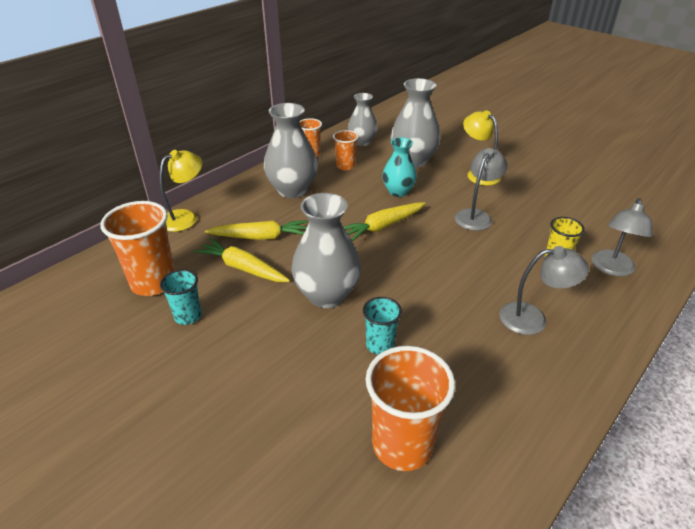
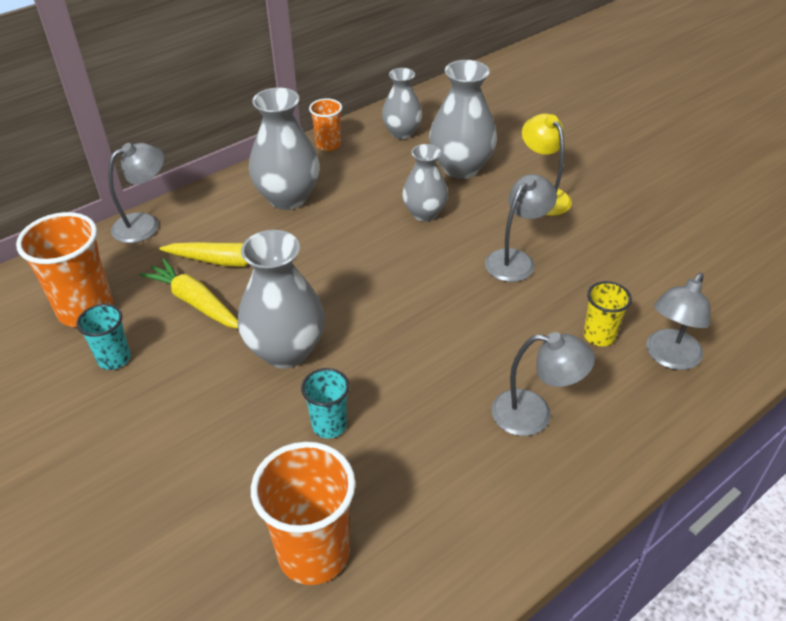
camera: 10 degrees right, 5 degrees up
(185, 217) = (145, 224): yellow lamp -> grey lamp
(345, 166) = (368, 168): orange cup -> none
(383, 226) = (387, 263): yellow carrot -> none
(398, 191) = (424, 213): turquoise vase -> grey vase

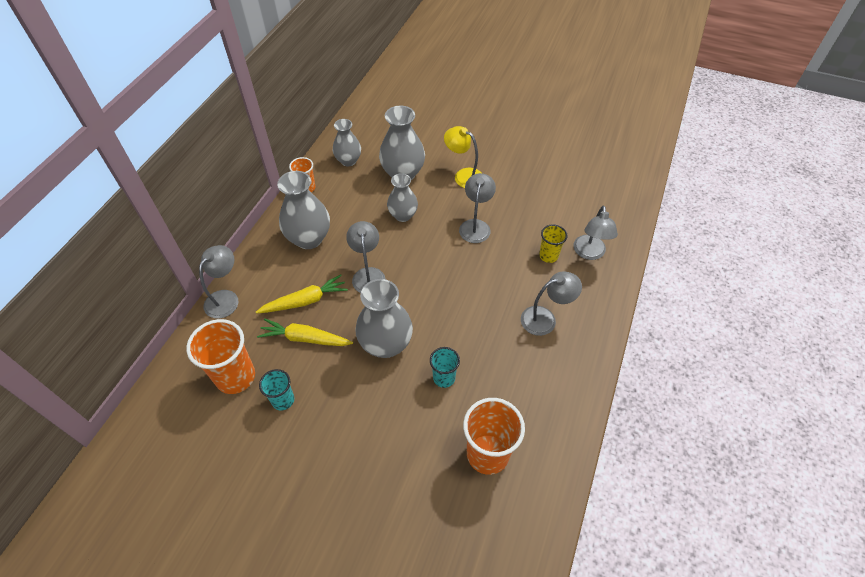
camera: 30 degrees left, 10 degrees up
(327, 262) = (368, 274): none -> grey lamp

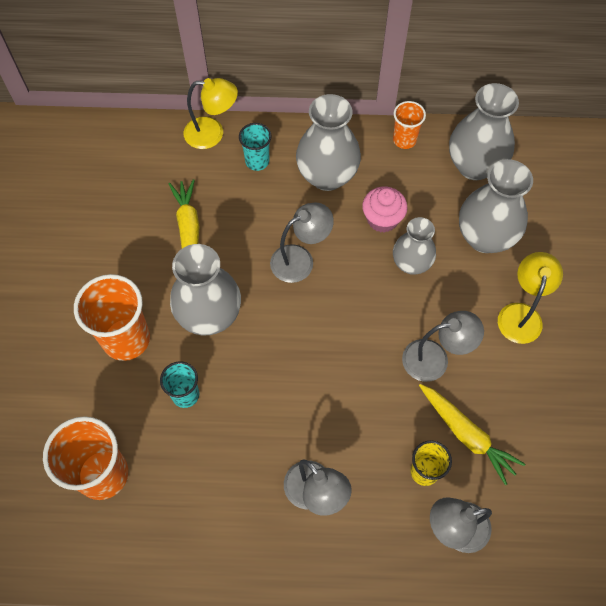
camera: 70 degrees right, 10 degrees up
(226, 298) = (212, 134): grey lamp -> yellow lamp
(235, 377) = (121, 187): orange cup -> orange cup (126, 339)
(283, 400) = (108, 242): turquoise cup -> turquoise cup (257, 161)
(305, 301) = (237, 210): yellow carrot -> yellow carrot (467, 435)
(348, 161) = (474, 166): grey vase -> grey vase, size x1.56
(361, 219) = (382, 219): none -> pink cupcake

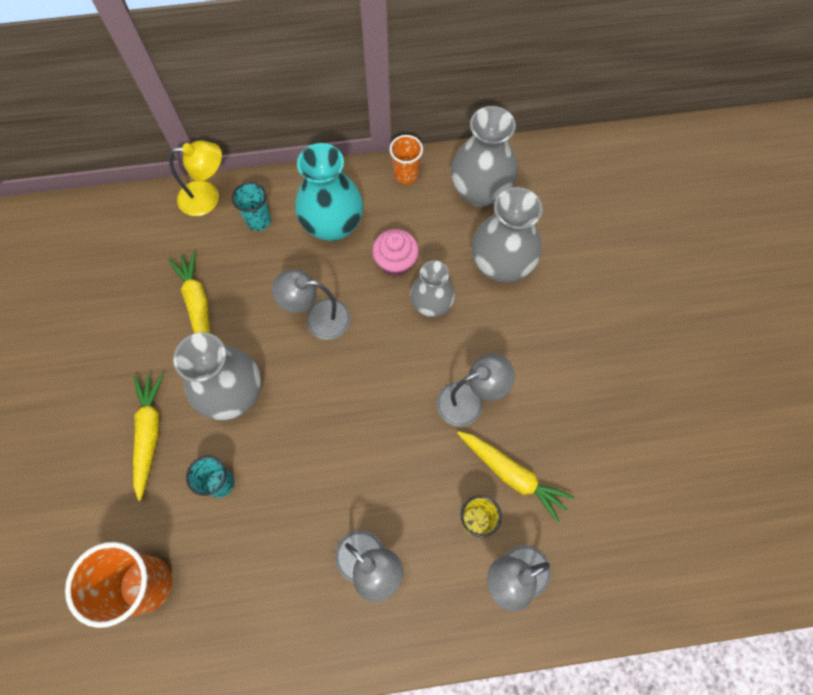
camera: 10 degrees left, 5 degrees up
(126, 339) = (149, 434): orange cup -> yellow carrot
(300, 259) = (318, 318): grey lamp -> grey lamp turned 135 degrees counterclockwise
(327, 176) = (333, 225): grey vase -> turquoise vase
(521, 314) = (548, 339): yellow lamp -> none

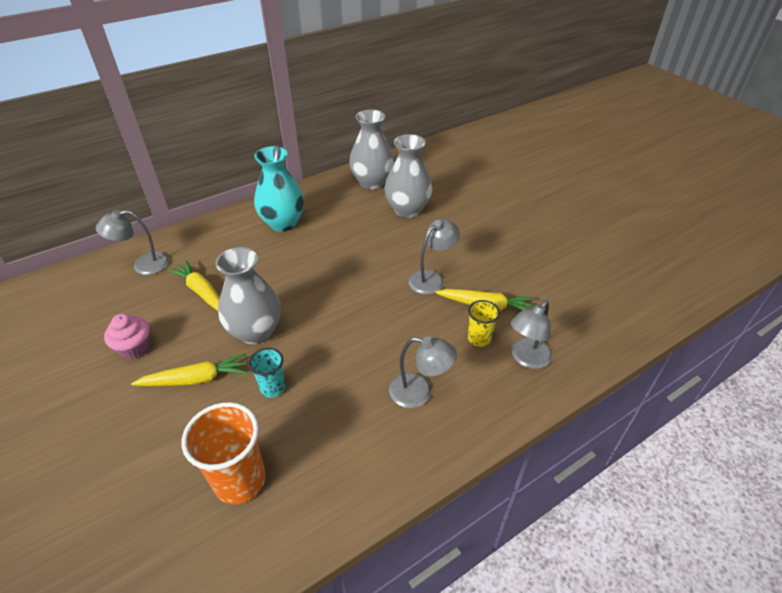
camera: 25 degrees left, 25 degrees down
(149, 434) = (196, 379): yellow carrot -> yellow carrot turned 105 degrees clockwise
(208, 197) = (182, 235): yellow lamp -> none
(258, 220) = (227, 235): turquoise cup -> none
(318, 318) = (299, 271): grey lamp -> grey lamp (143, 265)
(395, 262) = (337, 228): pink cupcake -> pink cupcake (135, 348)
(406, 175) = (319, 188): orange cup -> none
(431, 304) = (374, 240): grey vase -> none

